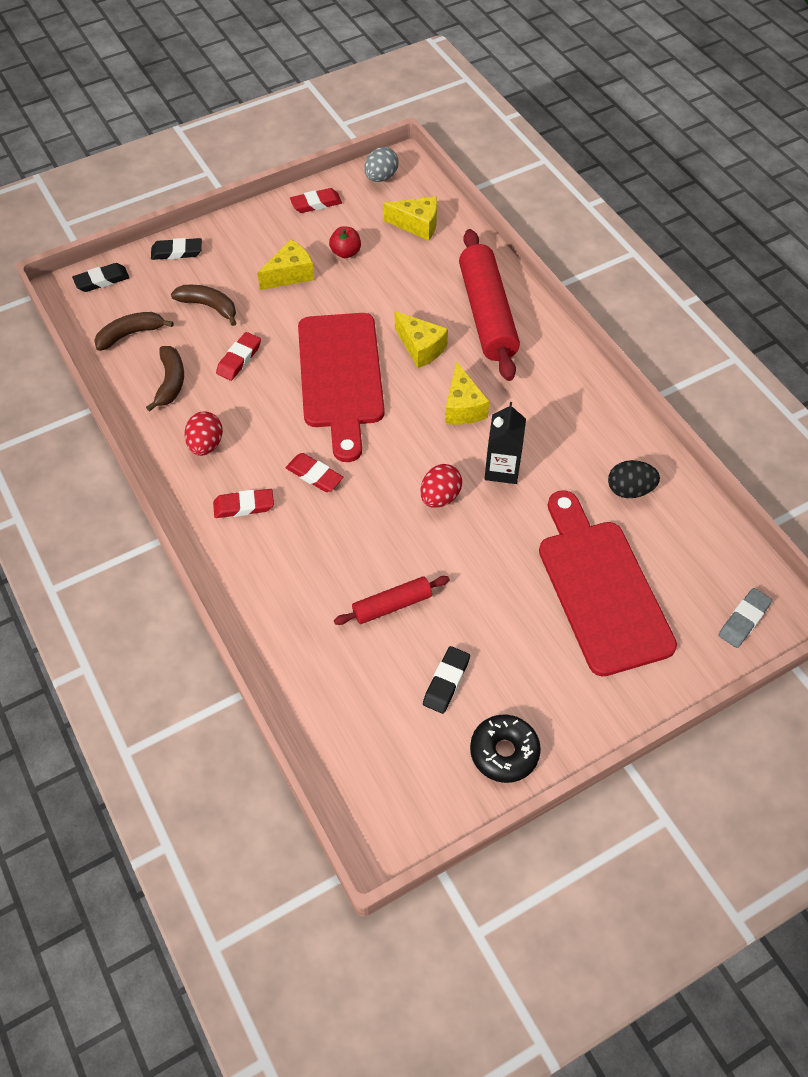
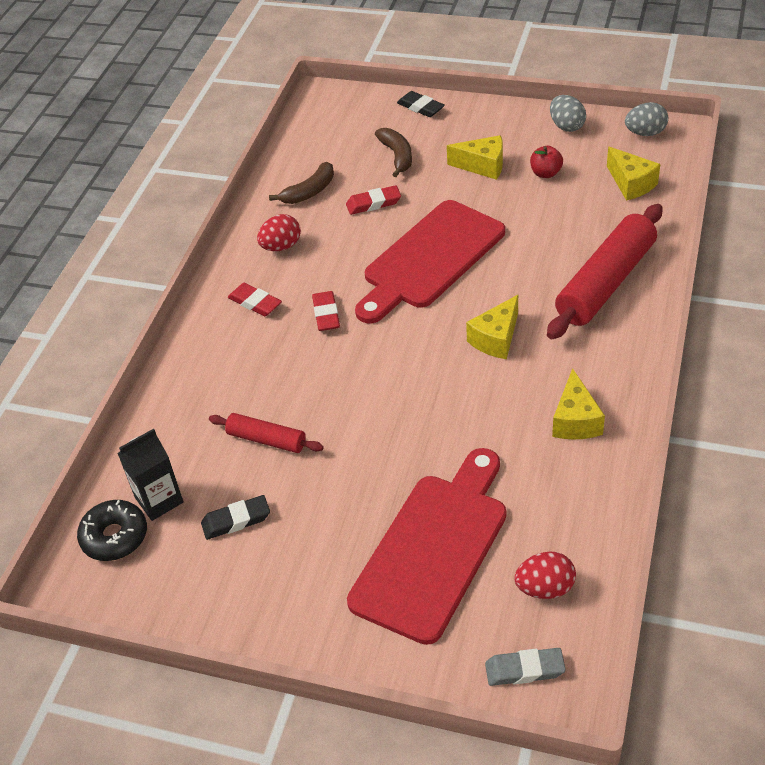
camera: 50 degrees right, 10 degrees down
(102, 280) = (347, 100): black eraser -> none
(130, 334) = (323, 145): brown banana -> none
(316, 204) = (566, 126): red eraser -> grey egg
(421, 348) = (518, 275): yellow cheese -> yellow cheese (575, 420)
(440, 497) = (395, 391): red egg -> red egg (545, 588)
(502, 469) = (469, 404): black carton -> black carton (159, 500)
(504, 752) = (212, 602): black donut -> black donut (115, 537)
(629, 490) = (556, 494): black egg -> none

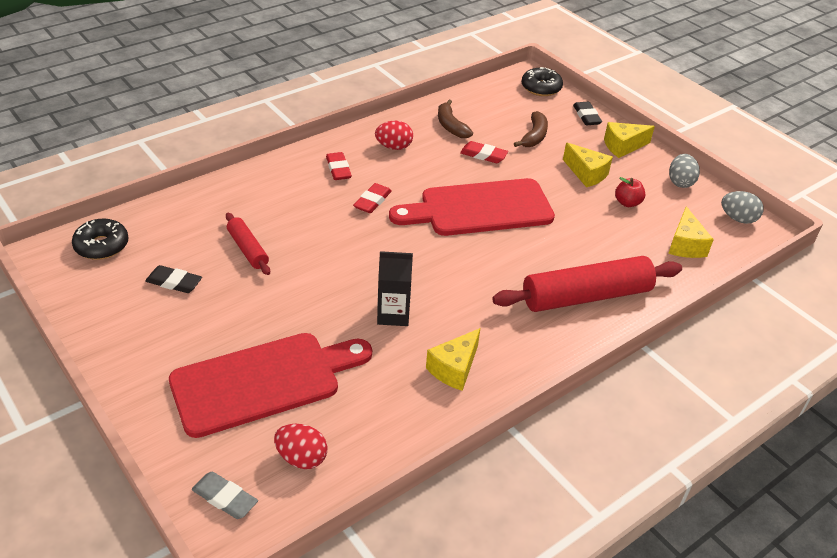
camera: 30 degrees right, 5 degrees down
(159, 500) = (148, 242): black carton -> black carton (393, 314)
(309, 192) = (451, 126): brown banana -> brown banana turned 75 degrees clockwise
(348, 101) = (541, 88): none -> black donut
(496, 339) = (463, 283): yellow cheese -> yellow cheese (623, 146)

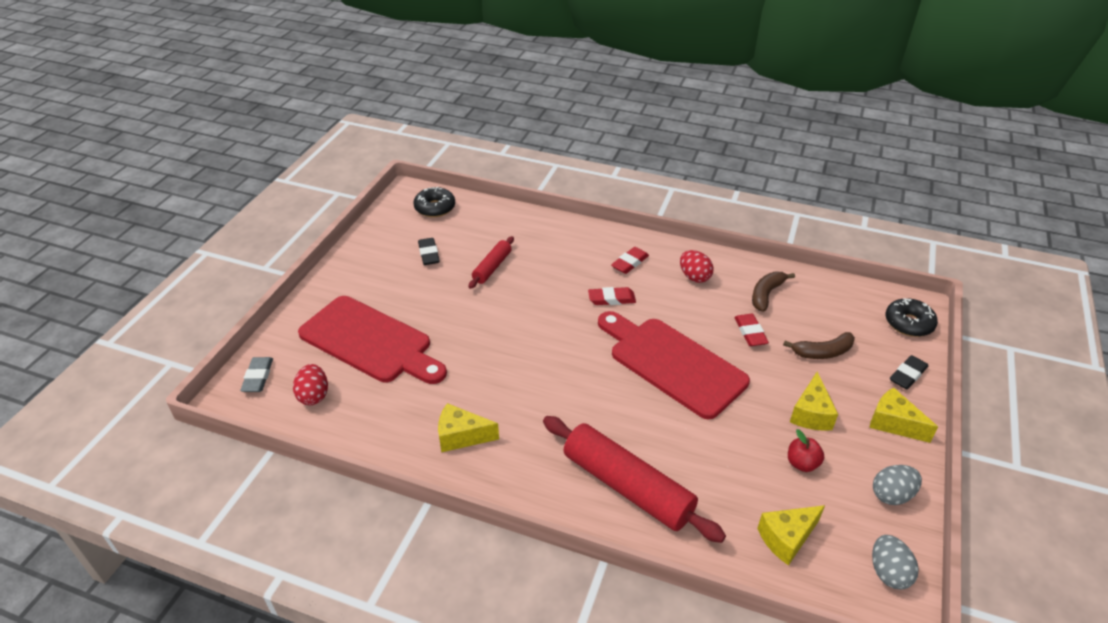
camera: 60 degrees right, 0 degrees up
(393, 314) = (492, 373): black carton -> none

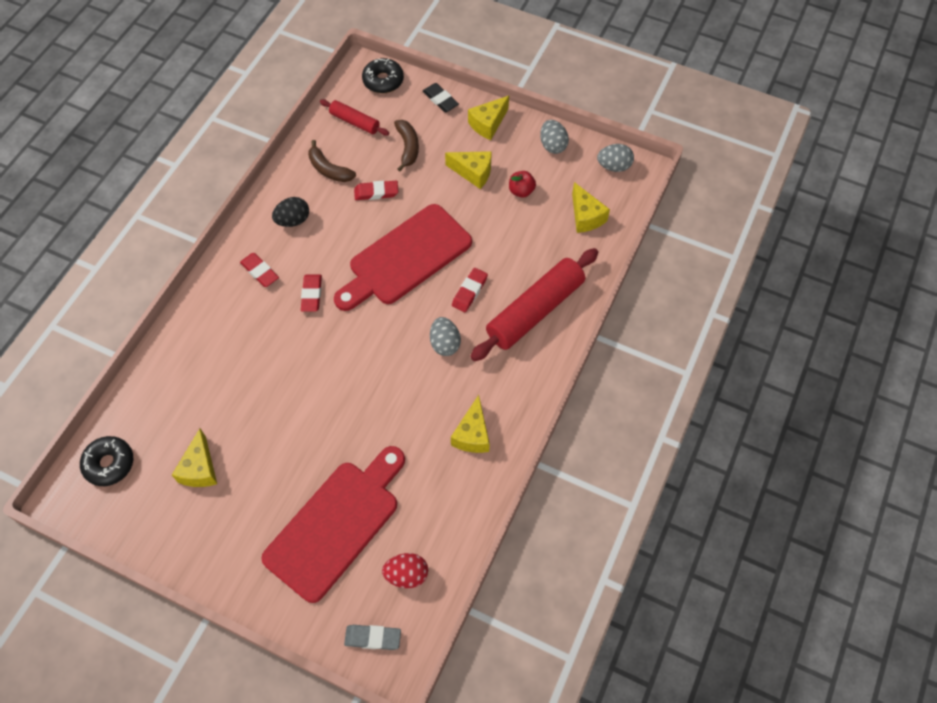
camera: 85 degrees left, 20 degrees up
(429, 254) = (200, 469): black eraser -> yellow cheese
(492, 267) = (239, 402): red rolling pin -> red rolling pin (355, 122)
(570, 405) = (445, 343): none -> grey egg
(641, 421) = (469, 291): none -> red eraser
(694, 277) = (293, 220): red egg -> black egg

